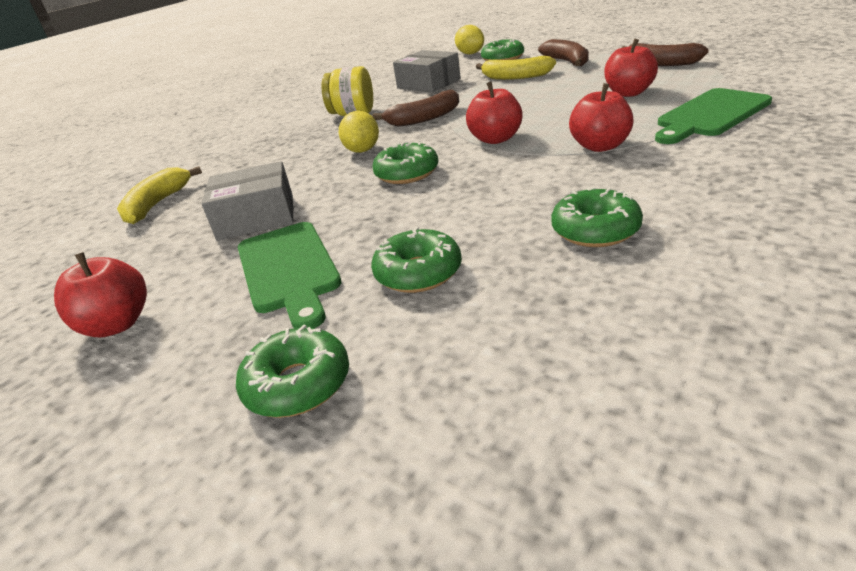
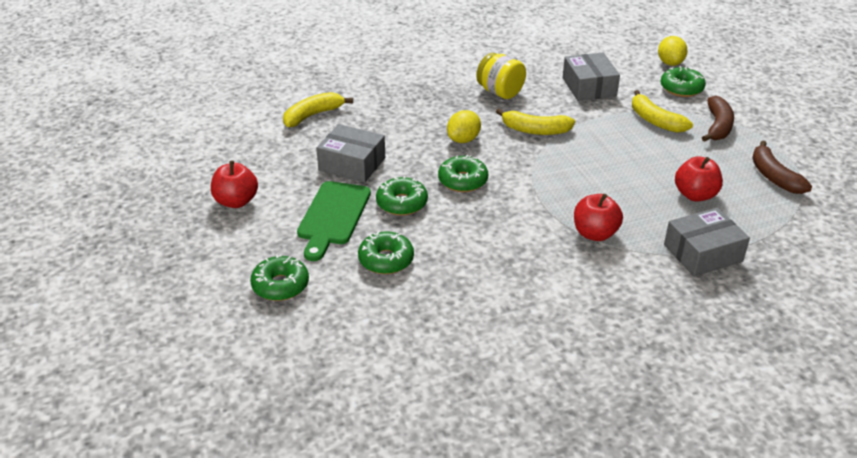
camera: 30 degrees right, 5 degrees up
(424, 119) = (535, 130): brown banana -> yellow banana
(495, 139) = (548, 184): red apple -> none
(595, 230) = (497, 292): green donut -> green donut (402, 203)
(710, 115) = (703, 253): green cutting board -> grey box

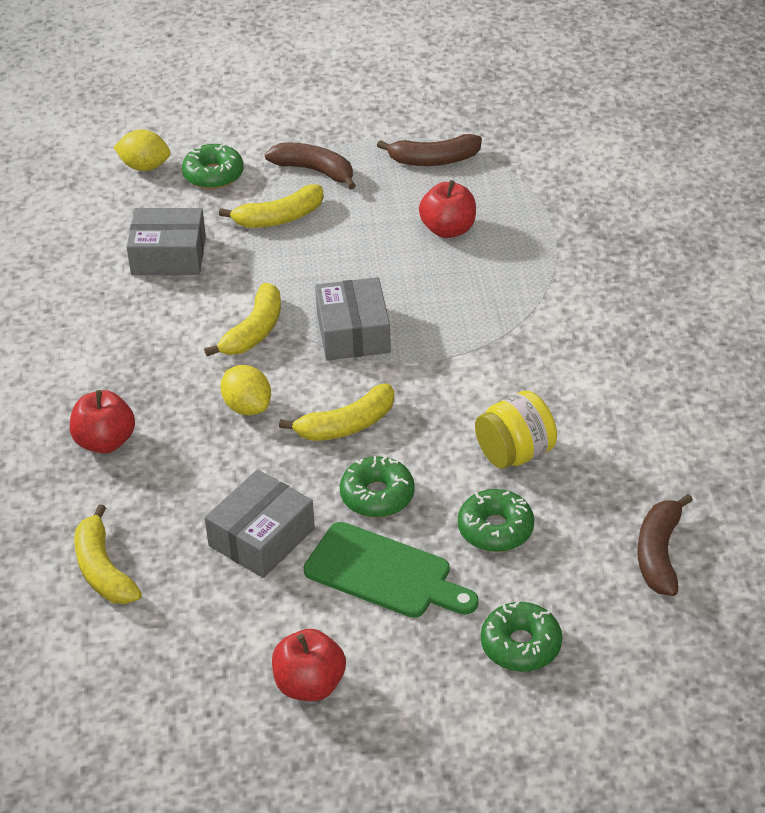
camera: 75 degrees left, 5 degrees up
(383, 347) = (659, 554): none -> brown banana
(463, 181) = (346, 425): green donut -> yellow banana
(500, 92) = (138, 345): yellow jar -> yellow jar (514, 453)
(595, 233) = (496, 329): red apple -> red apple (105, 442)
(703, 253) = (555, 254): grey box -> grey box (353, 333)

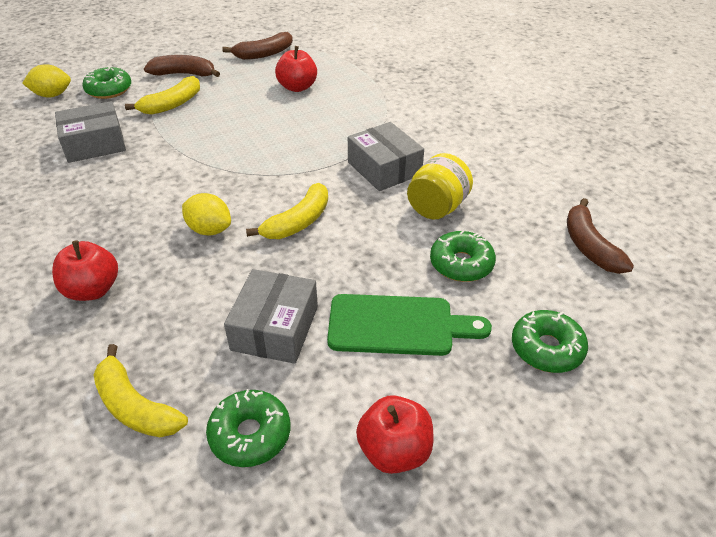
camera: 25 degrees left, 0 degrees up
(254, 331) = (188, 177): yellow banana -> none
(353, 333) = (267, 160): grey box -> grey box (384, 168)
(377, 495) = (353, 266): green donut -> green donut (250, 434)

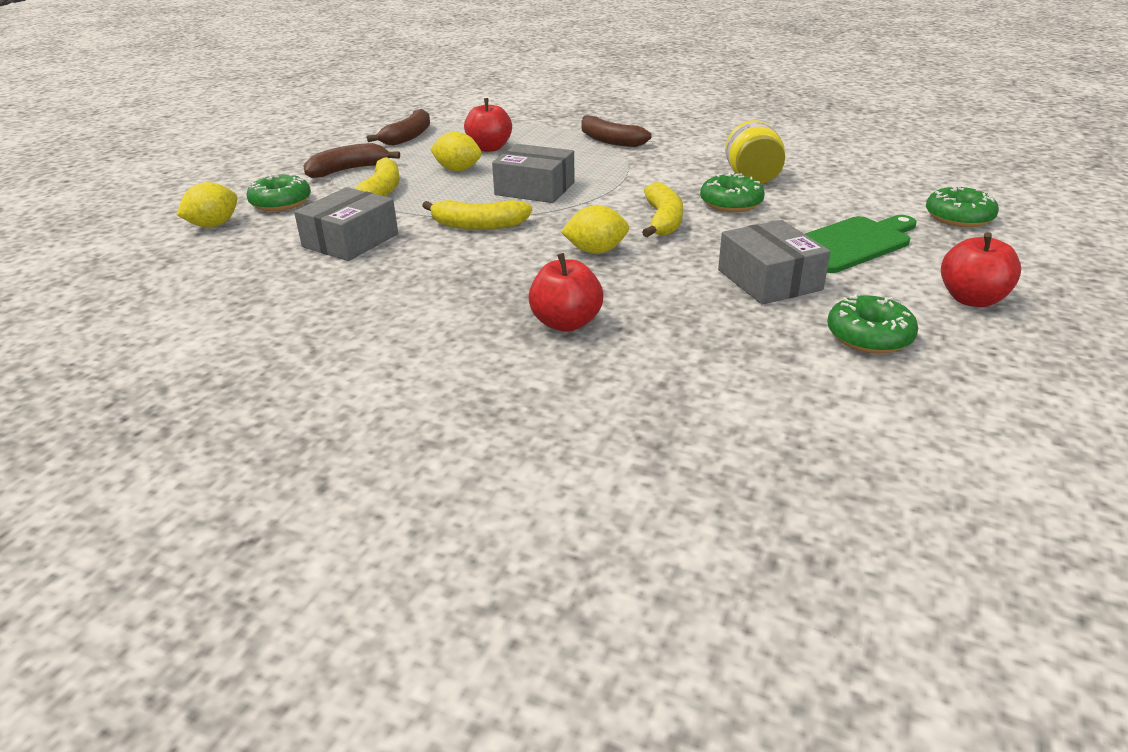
camera: 35 degrees left, 10 degrees down
(135, 406) = (754, 364): yellow banana -> yellow banana (478, 225)
(246, 102) = (457, 170): none -> yellow lemon
(384, 168) = (668, 171): grey box -> grey box (535, 189)
(461, 264) = (828, 200): green donut -> green donut (731, 203)
(589, 246) = (888, 164): brown banana -> brown banana (610, 141)

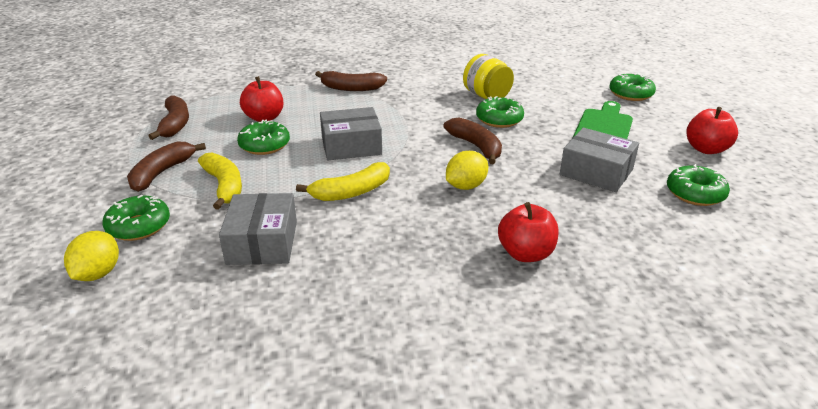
camera: 35 degrees left, 0 degrees up
(457, 170) = (264, 145): yellow lemon -> green donut
(663, 221) = (476, 146): yellow banana -> brown banana

